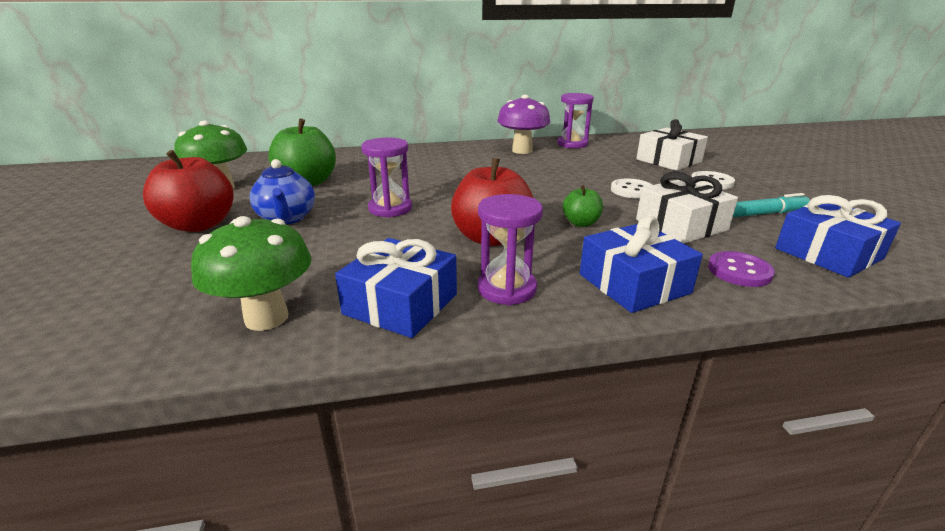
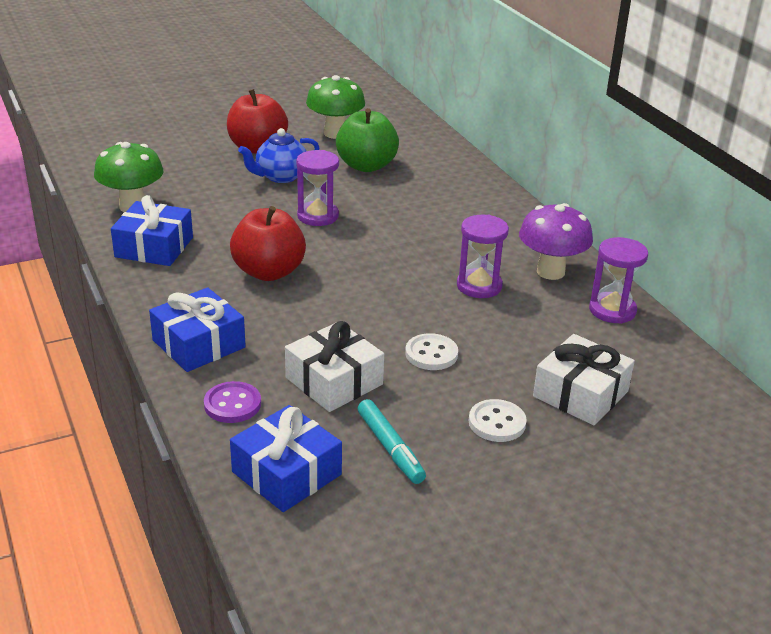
camera: 75 degrees right, 5 degrees up
(506, 289) = (181, 286): purple hourglass -> purple hourglass (479, 286)
(581, 223) = (318, 318): green apple -> none

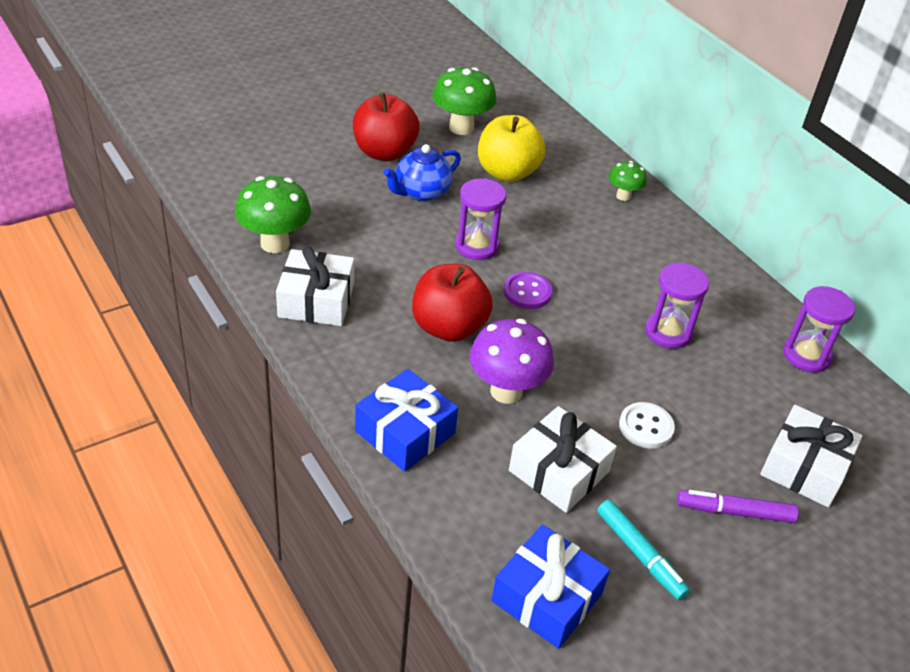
camera: 10 degrees left, 10 degrees up
(154, 247) = (316, 300): blue gift -> white gift
(232, 404) = (465, 511): purple button -> purple button (527, 292)
(366, 166) = (507, 172): green apple -> yellow apple
(471, 186) = (623, 196): none -> green mushroom
(497, 423) = (734, 512): white button -> purple marker
(550, 272) = (733, 308): purple mushroom -> purple mushroom (506, 391)

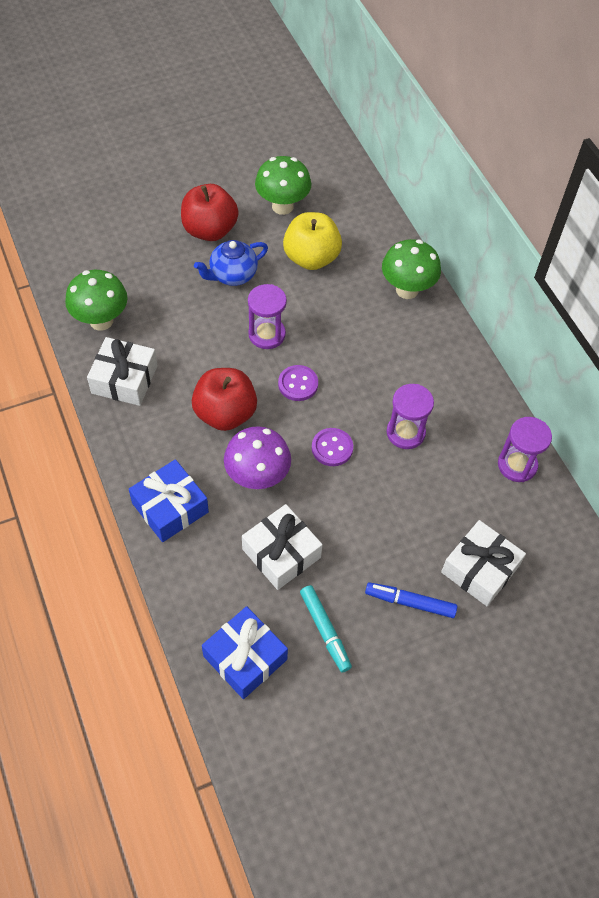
camera: 10 degrees right, 15 degrees up
(587, 354) = (332, 448): none -> purple button
(623, 196) = (407, 290): green mushroom -> green mushroom, size x1.77
(646, 427) = (361, 520): white button -> none
(734, 512) = (410, 602): purple marker -> blue marker

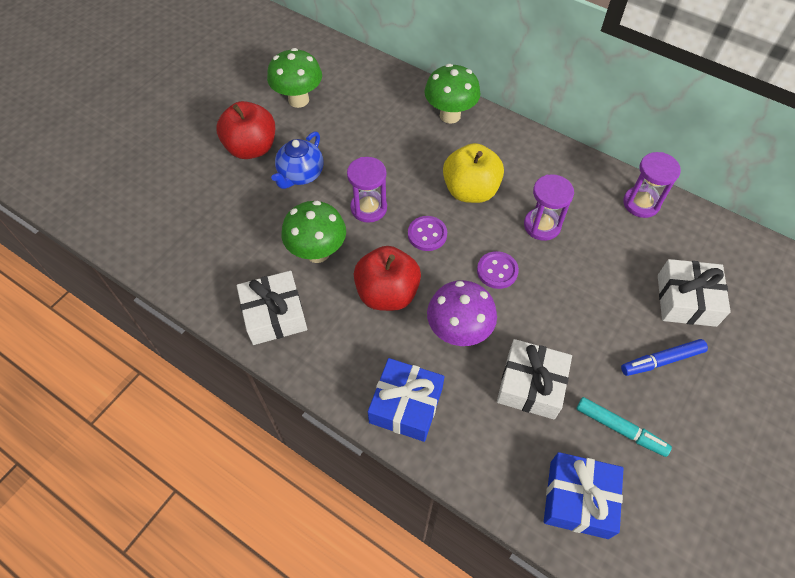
camera: 30 degrees left, 0 degrees up
(101, 321) = (212, 275): green mushroom -> green mushroom (317, 252)
(311, 258) = (355, 128): yellow apple -> yellow apple (470, 191)

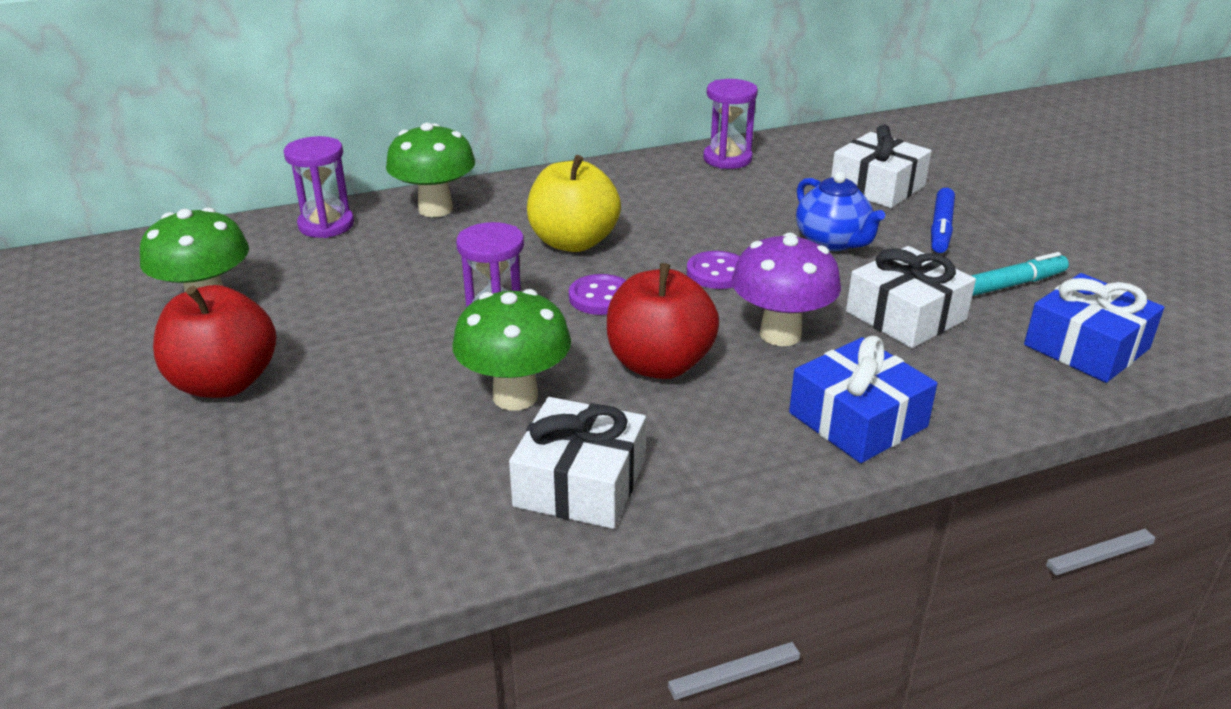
camera: 55 degrees left, 25 degrees down
(300, 175) = (351, 357): blue teapot -> blue teapot (832, 242)
(542, 225) = (686, 220): purple hourglass -> purple hourglass (326, 225)

